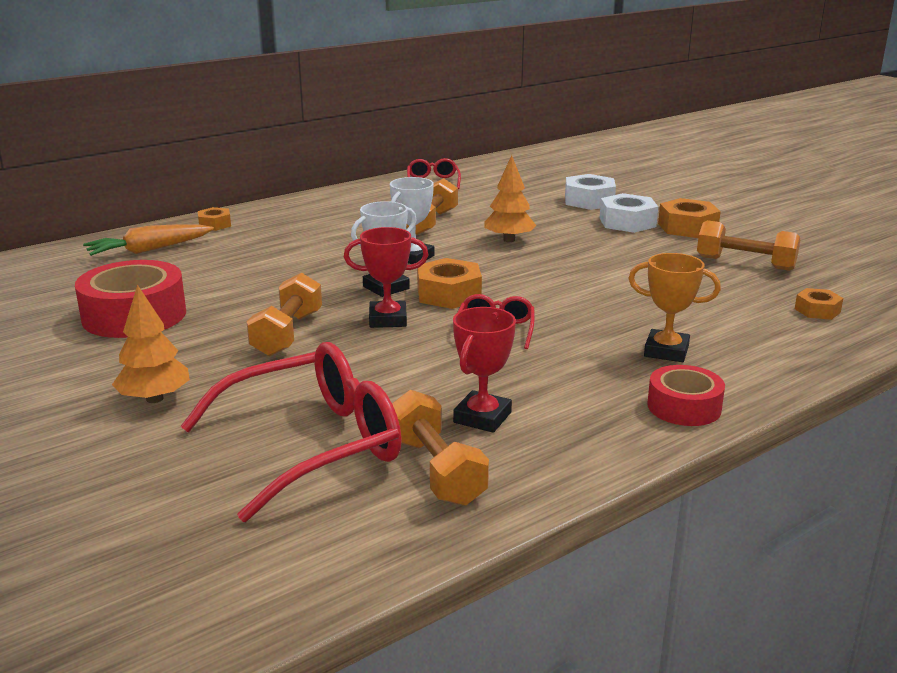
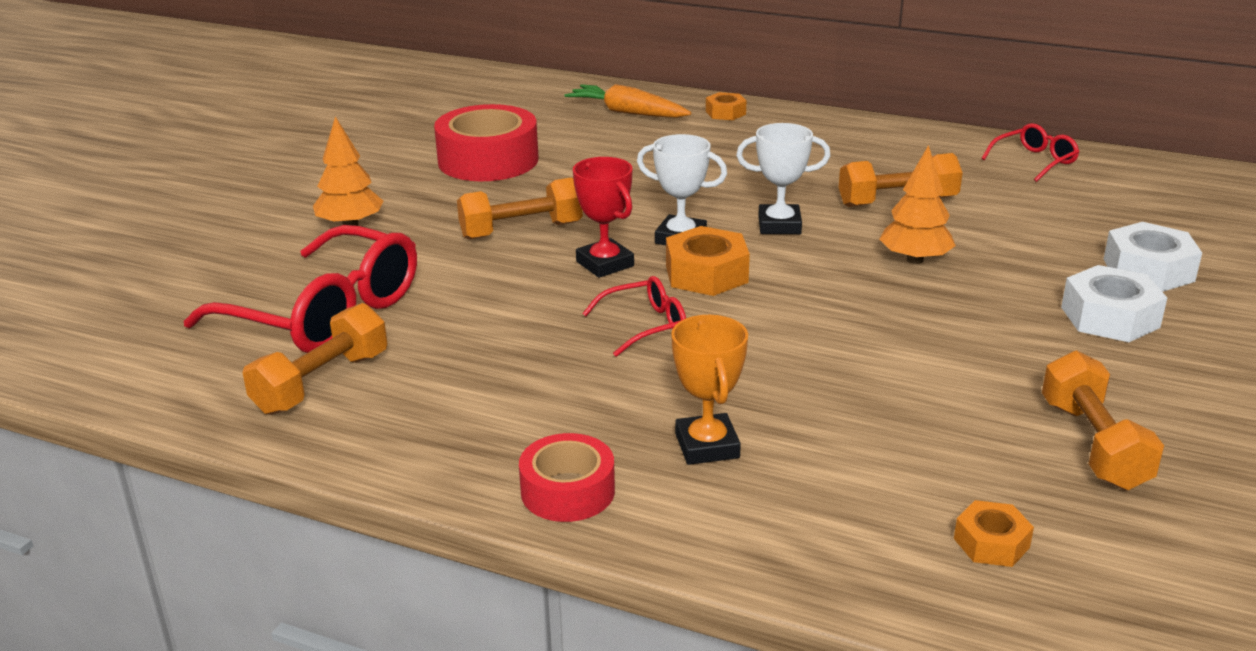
camera: 60 degrees right, 5 degrees up
(482, 417) = (439, 376): red trophy -> none
(687, 227) = (1168, 367): orange nut -> none

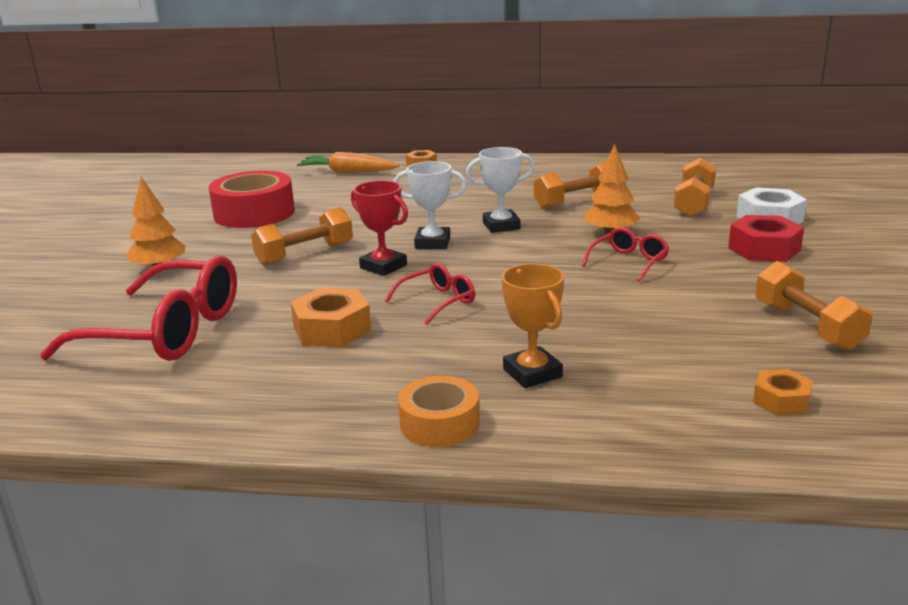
camera: 15 degrees left, 5 degrees down
(321, 383) = (187, 381): orange dumbbell -> orange dumbbell (693, 203)
(568, 491) = (439, 423): red tape -> orange tape
(706, 274) = (465, 262): orange nut -> orange nut (332, 329)
(1034, 161) = (653, 168): red glasses -> red glasses (629, 262)
(1109, 317) = (764, 249): white nut -> red nut

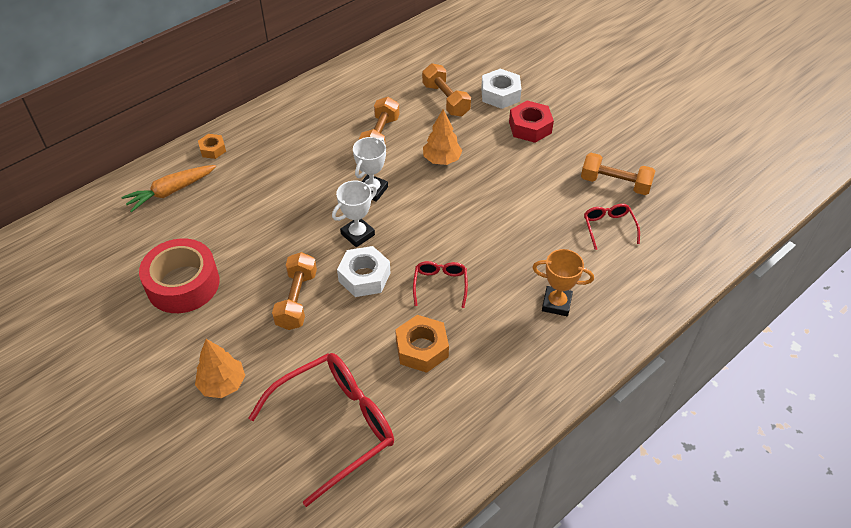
camera: 50 degrees left, 25 degrees up
(383, 266) = (364, 277): red trophy -> white nut
(439, 423) = (566, 367): orange tape -> none
(629, 262) = (484, 181): red glasses -> red glasses (608, 227)
(781, 400) = (660, 245): orange nut -> none

